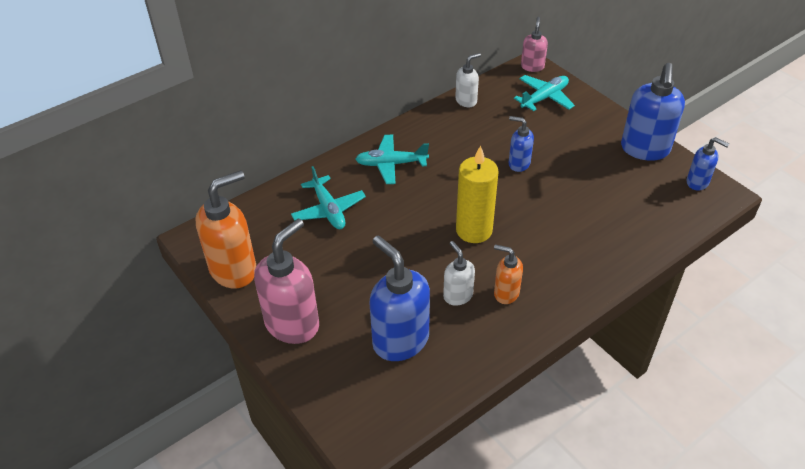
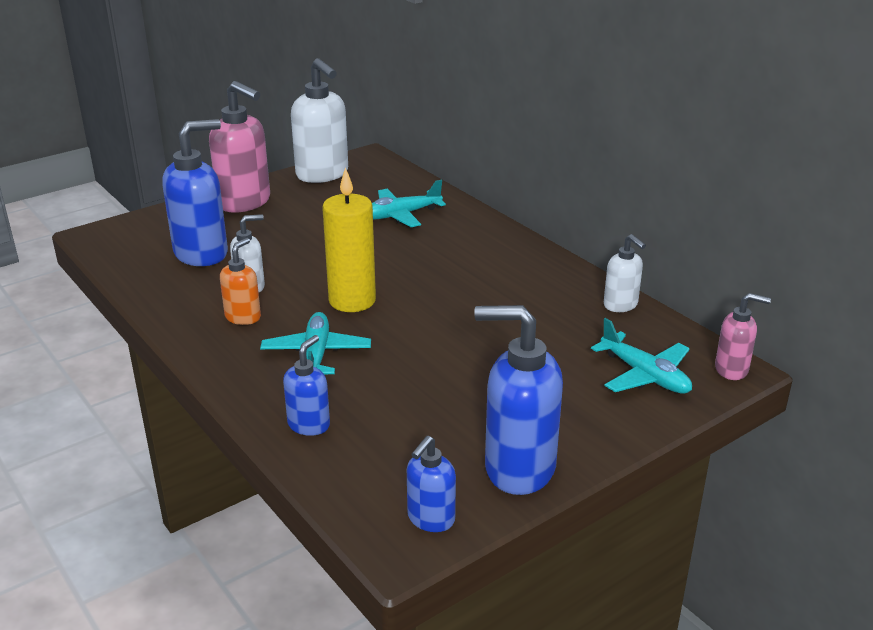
camera: 90 degrees right, 15 degrees down
(234, 270) = (322, 175): orange soap dispenser -> white soap dispenser
(391, 164) = (477, 250): turquoise plane -> turquoise plane (316, 355)
(518, 164) = (479, 340): blue soap dispenser -> blue soap dispenser (309, 425)

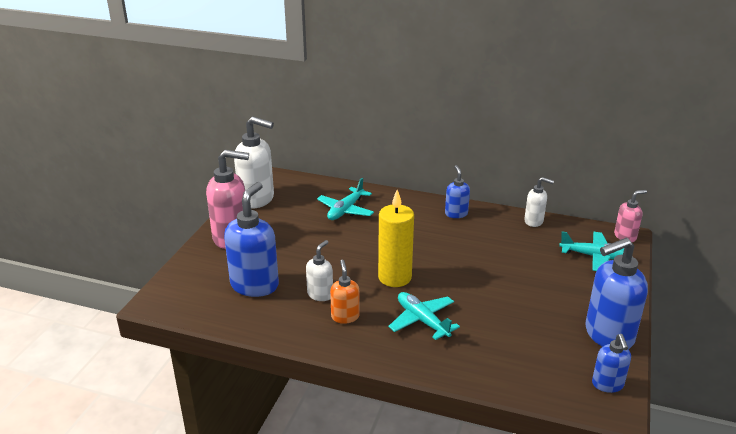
camera: 35 degrees left, 0 degrees up
(309, 425) = (478, 365): blue soap dispenser -> blue soap dispenser (456, 214)

